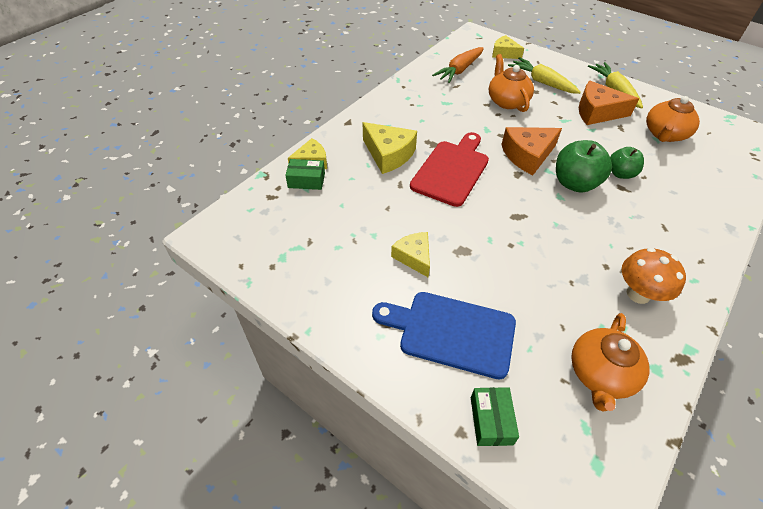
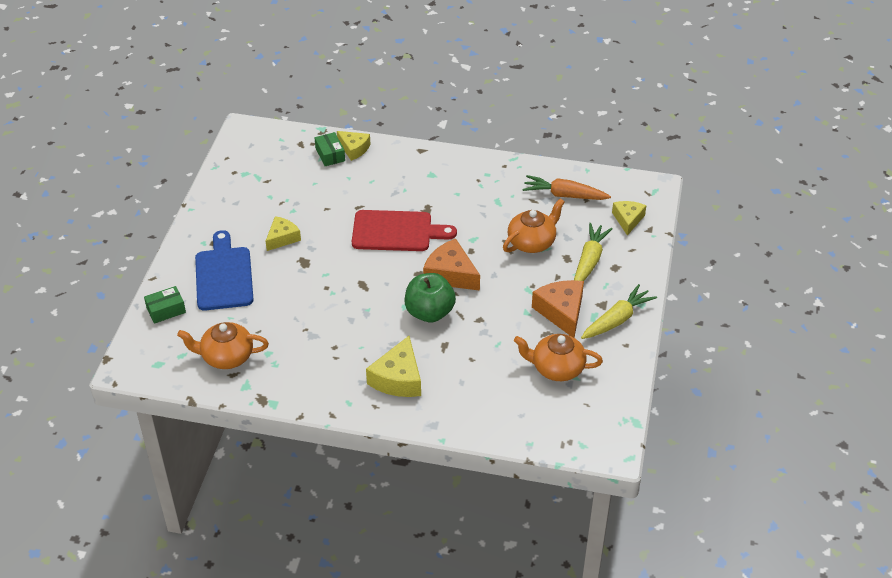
camera: 65 degrees right, 5 degrees down
(388, 154) = (392, 188): yellow cheese -> yellow cheese (398, 378)
(620, 173) = (465, 341): green apple -> none
(638, 294) = (314, 369): orange mushroom -> none

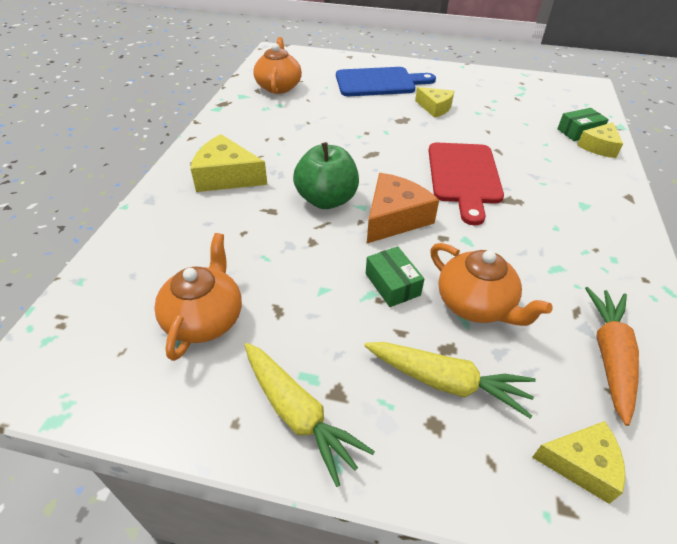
camera: 90 degrees right, 0 degrees up
(166, 310) = (336, 61): green box -> green box (392, 284)
(561, 312) = (322, 332): orange cheese -> none

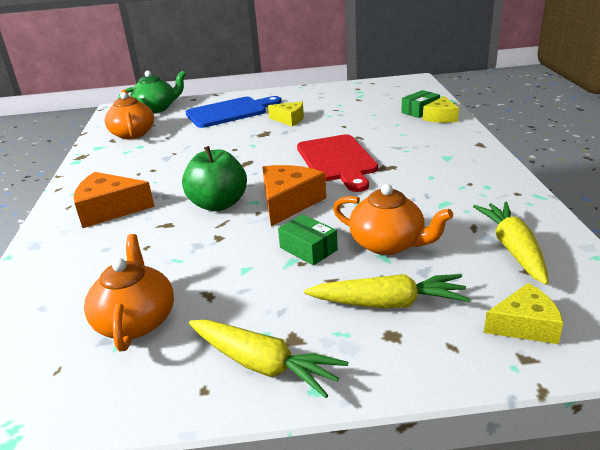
camera: 15 degrees left, 15 degrees down
(226, 176) = (109, 209): yellow cheese -> orange cheese
(311, 60) = (156, 109): none -> green teapot
(609, 355) = (513, 249): orange carrot -> yellow carrot

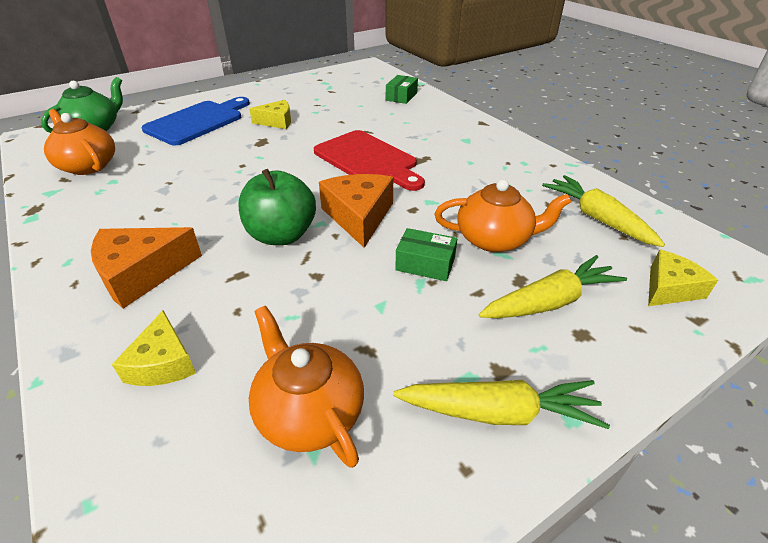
camera: 30 degrees left, 10 degrees up
(441, 117) = (425, 101): yellow cheese -> yellow cheese (163, 363)

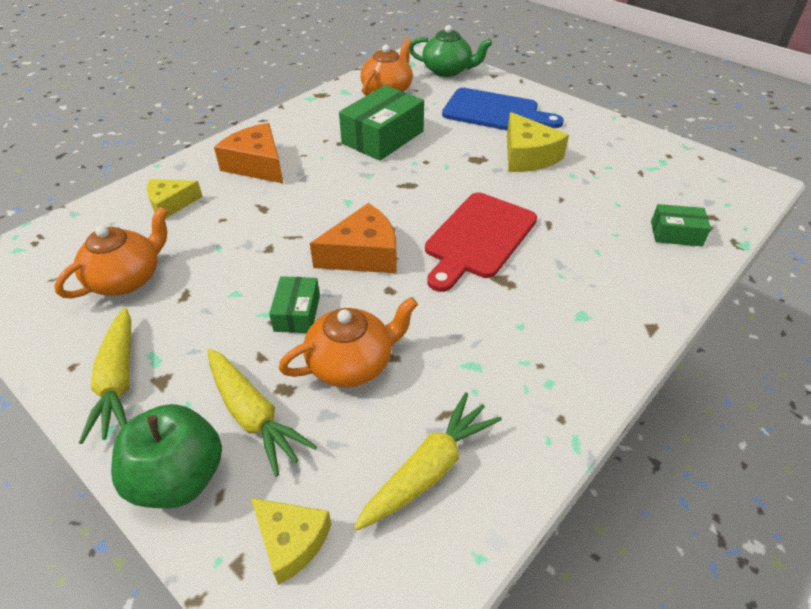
camera: 75 degrees right, 5 degrees up
(177, 181) = (383, 137): none -> green box
(277, 122) = (527, 156): yellow cheese -> yellow cheese, size x1.53
(281, 235) = (319, 215): green apple -> green apple (179, 478)
(494, 239) = (352, 363): orange teapot -> orange teapot turned 105 degrees counterclockwise

